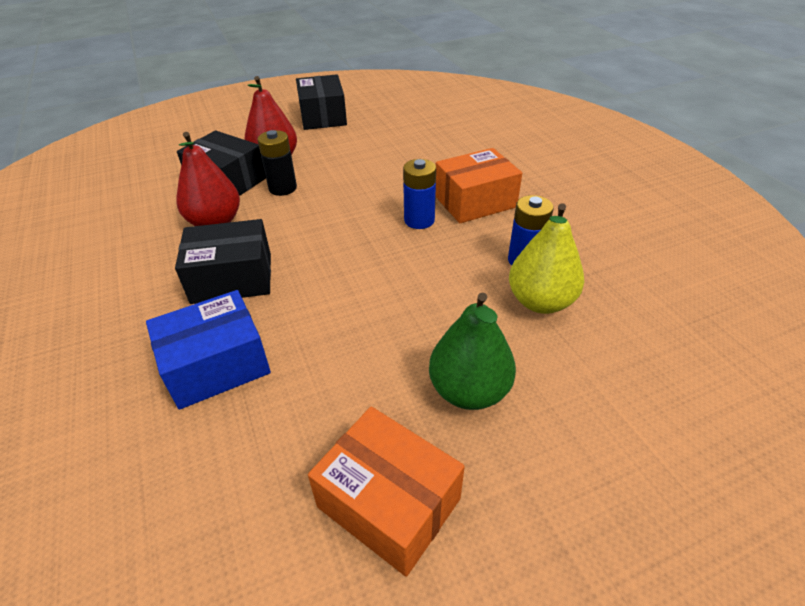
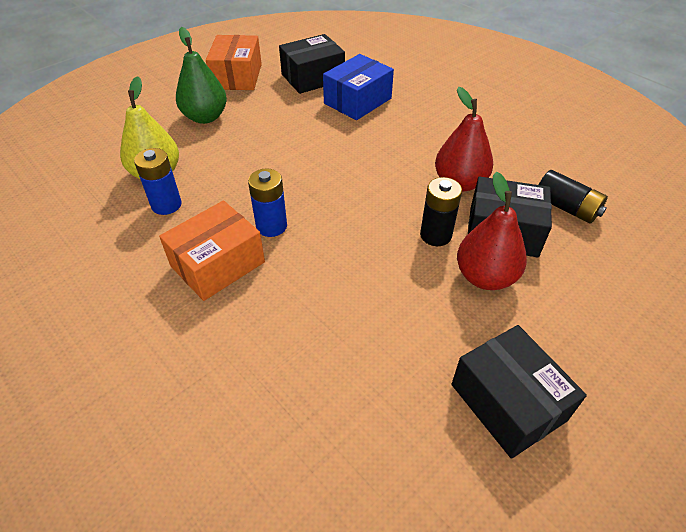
camera: 160 degrees right, 5 degrees up
(155, 186) = (566, 207): none -> black battery
(232, 278) = (396, 144): black box -> black box (313, 77)
(389, 503) = (237, 76): orange box -> orange box turned 75 degrees clockwise

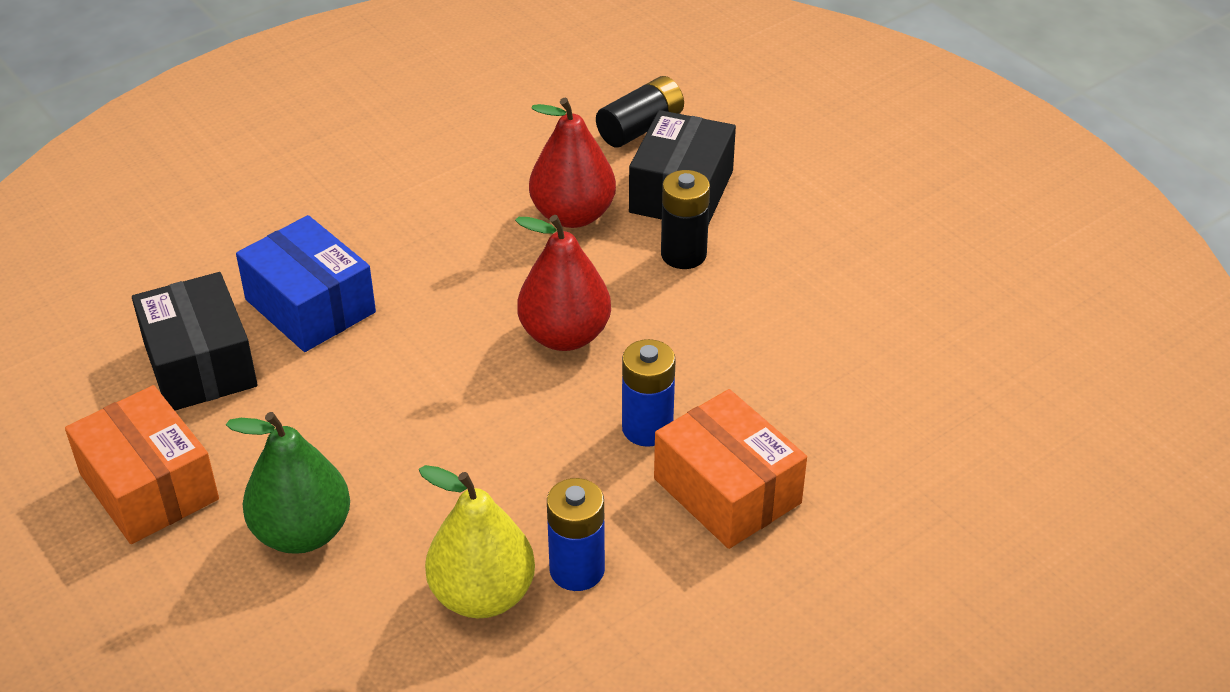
camera: 85 degrees left, 5 degrees down
(237, 76) = (149, 487): orange box -> orange box turned 45 degrees clockwise
(485, 277) = (764, 222): red pear -> red pear (565, 335)
(508, 402) = (945, 236): black box -> none

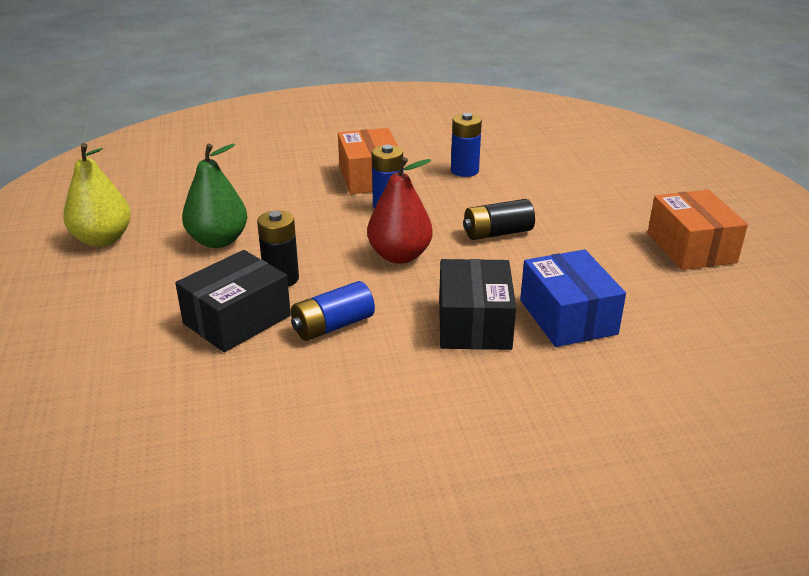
camera: 155 degrees left, 10 degrees down
(200, 364) = (657, 301): black box -> black box (474, 324)
(302, 532) = (600, 211): green pear -> green pear (218, 241)
(482, 595) = (515, 173): yellow pear -> yellow pear (103, 239)
(573, 215) = (333, 326): red pear -> blue battery
(640, 128) = (211, 383): black battery -> black battery (497, 233)

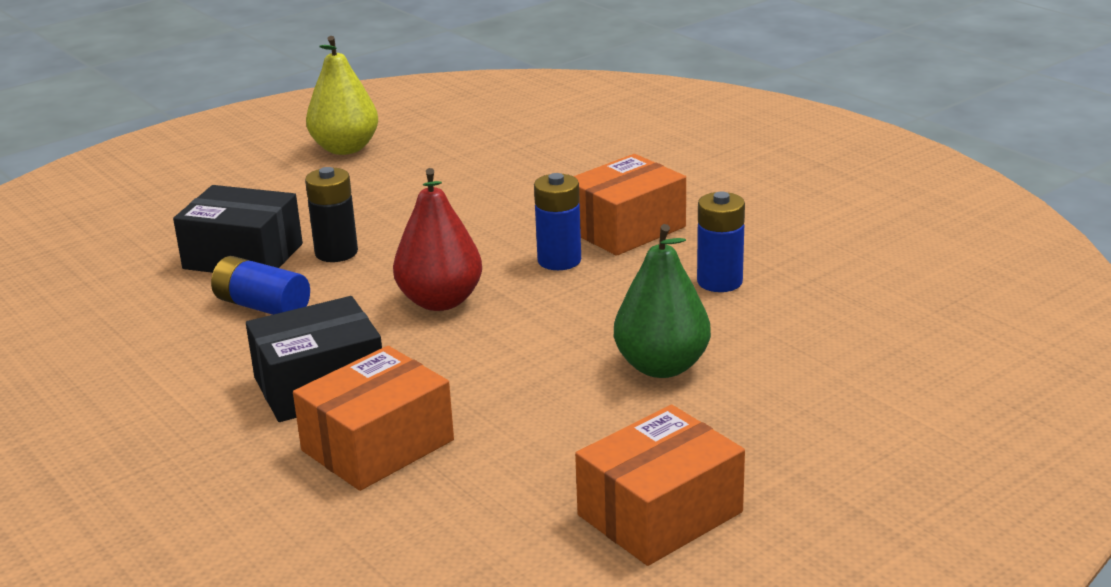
camera: 65 degrees right, 5 degrees down
(218, 241) = (388, 198): green pear -> green pear (661, 366)
(497, 233) = (556, 348): black battery -> none
(568, 317) = (378, 445): blue box -> orange box

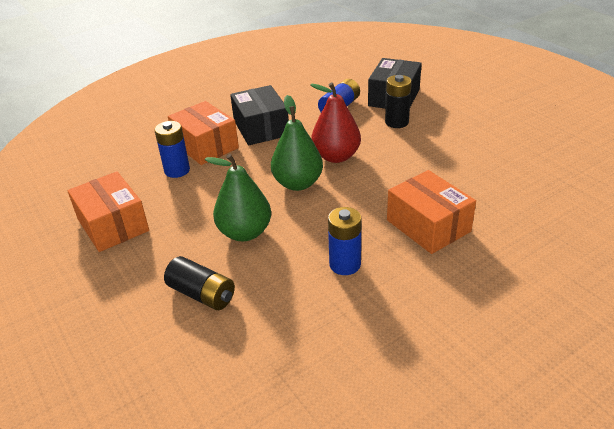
camera: 95 degrees right, 10 degrees up
(345, 148) = (542, 114): yellow pear -> none
(522, 331) = (298, 183): none -> green pear
(559, 260) = (382, 197): blue battery -> blue battery (177, 170)
(813, 386) = (202, 294): none -> black battery

